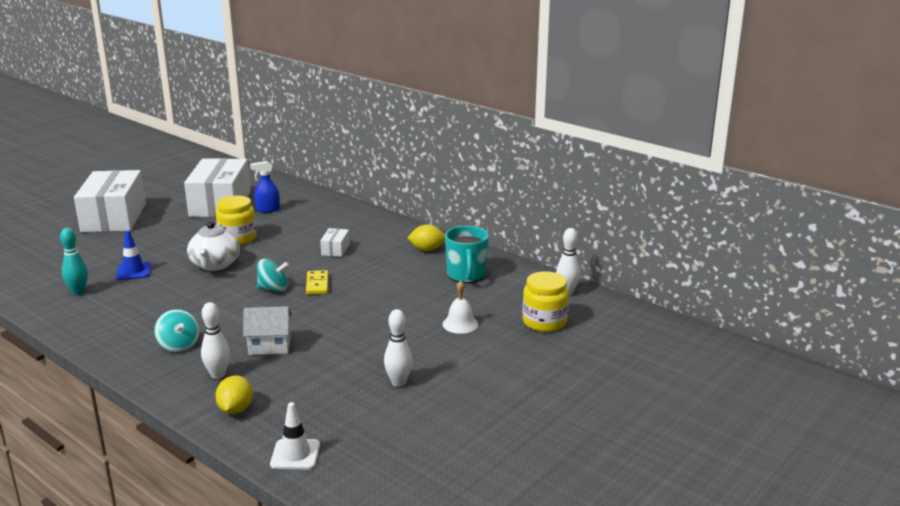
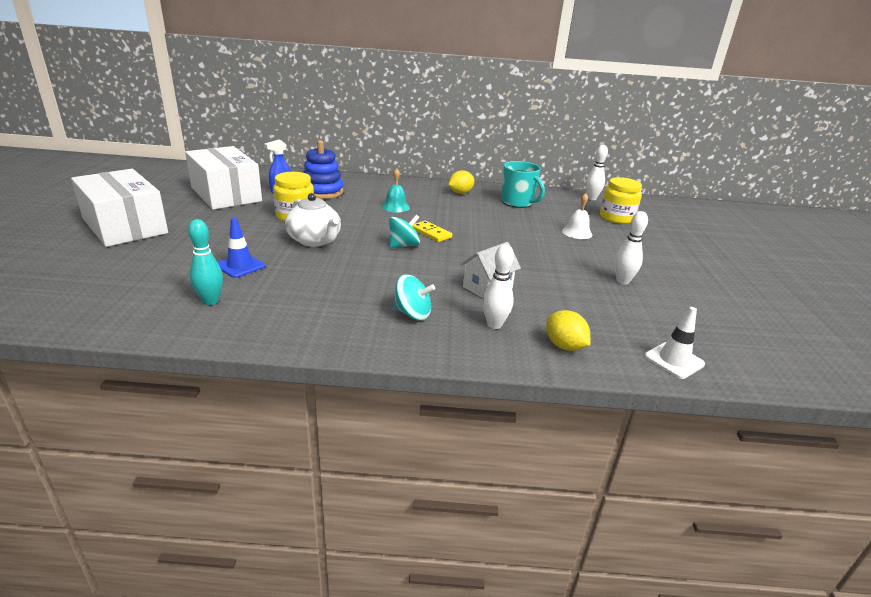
camera: 40 degrees left, 5 degrees up
(299, 218) = (322, 191): none -> blue stacking toy
(335, 249) = (395, 207): white box -> turquoise bell

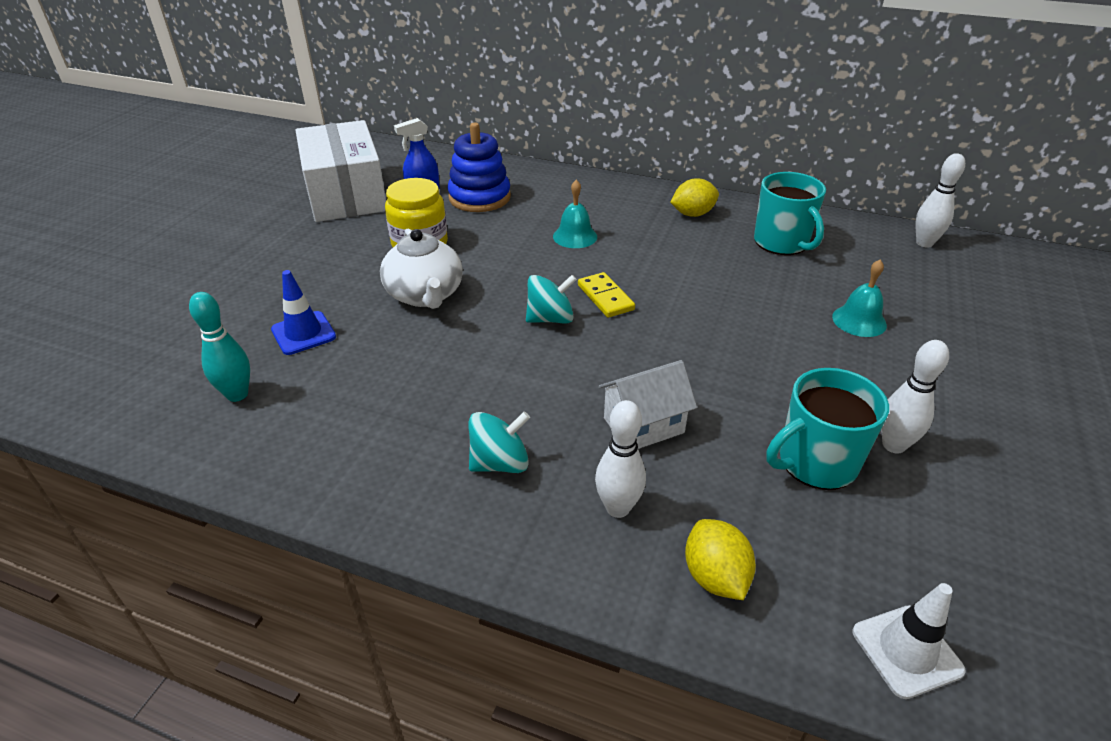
camera: 20 degrees right, 10 degrees up
(125, 226) = (196, 243): white box -> none
(412, 313) = (500, 463): turquoise spinning top -> turquoise spinning top turned 60 degrees counterclockwise
(577, 232) = (859, 320): white bell -> turquoise bell
(588, 292) = (816, 462): none -> turquoise mug
(616, 218) = (952, 293): yellow jar -> none

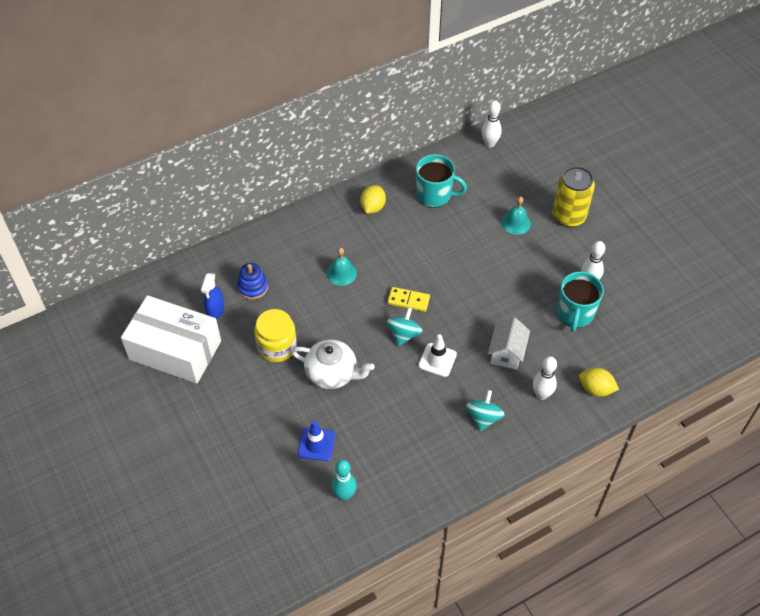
camera: 50 degrees left, 15 degrees up
(479, 197) = (253, 287): blue stacking toy -> blue stacking toy, size x0.65
(906, 651) = (663, 361): white traffic cone -> white traffic cone (437, 360)
(957, 361) = (568, 216): none -> yellow can

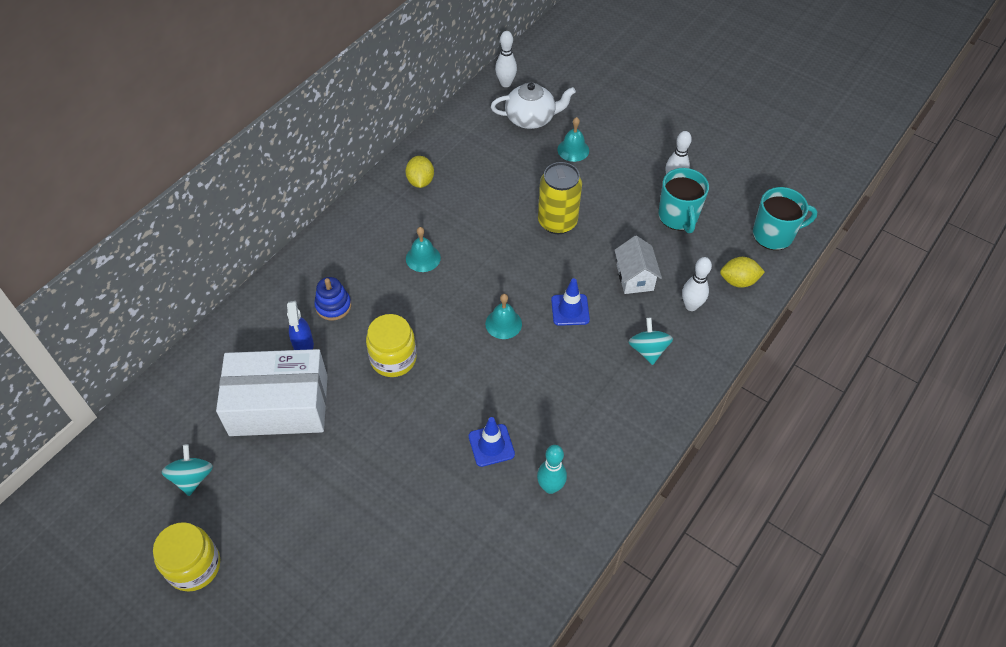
camera: 25 degrees left, 0 degrees up
(61, 445) = (194, 566): none -> yellow jar
(332, 373) = (468, 364): white teapot -> white teapot (531, 119)
(377, 351) = (503, 323): none -> turquoise bell
(404, 334) = (522, 297): turquoise spinning top -> turquoise spinning top (192, 478)
(408, 300) = (508, 261): yellow domino -> none
(434, 195) = (478, 149): turquoise mug -> turquoise mug (774, 235)
(437, 360) = (570, 310): white traffic cone -> blue traffic cone
(568, 216) = (620, 128): yellow can -> yellow can (557, 222)

